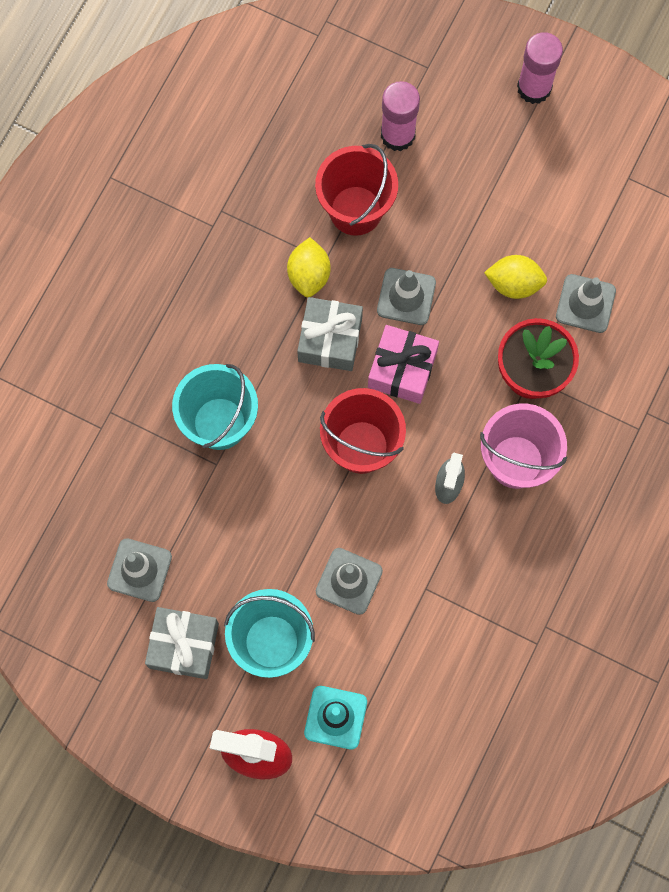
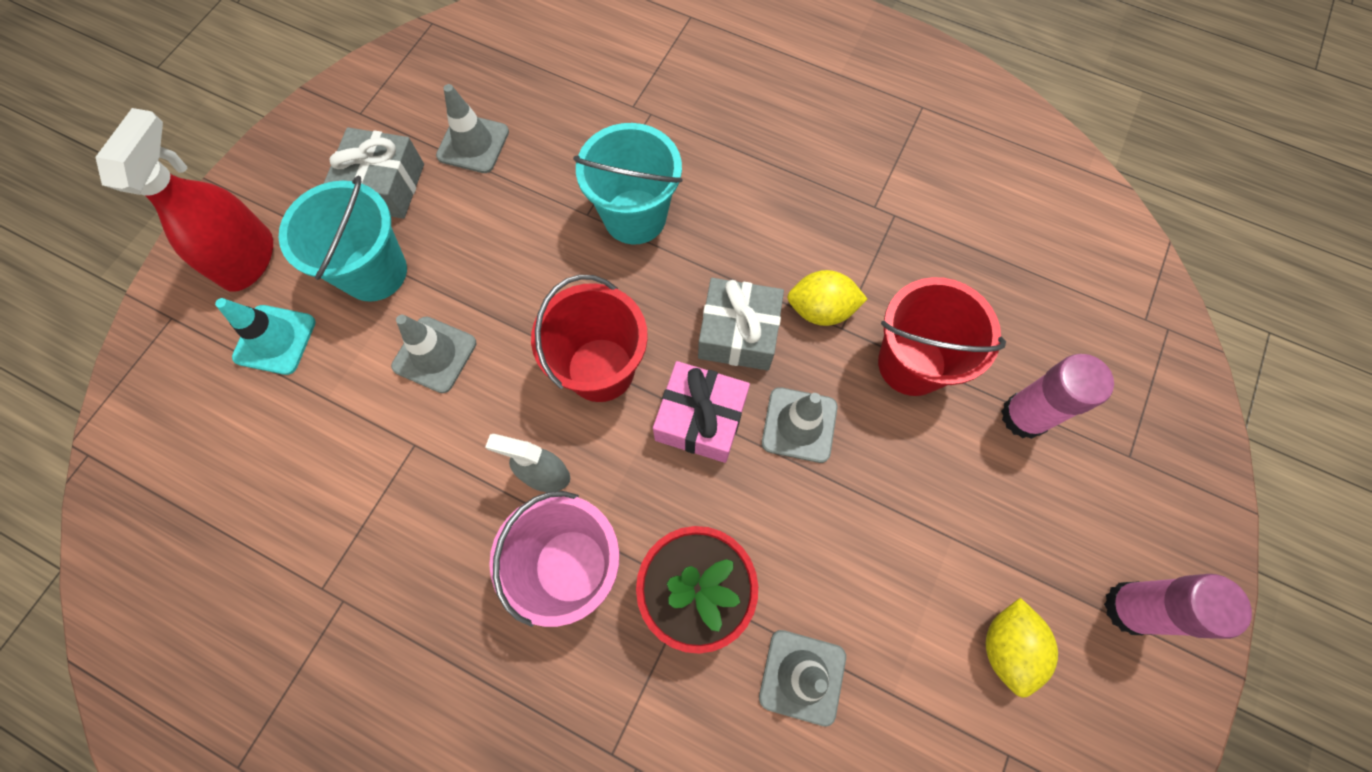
camera: 90 degrees right, 5 degrees down
(514, 284) = (826, 570): yellow lemon -> yellow lemon (1006, 646)

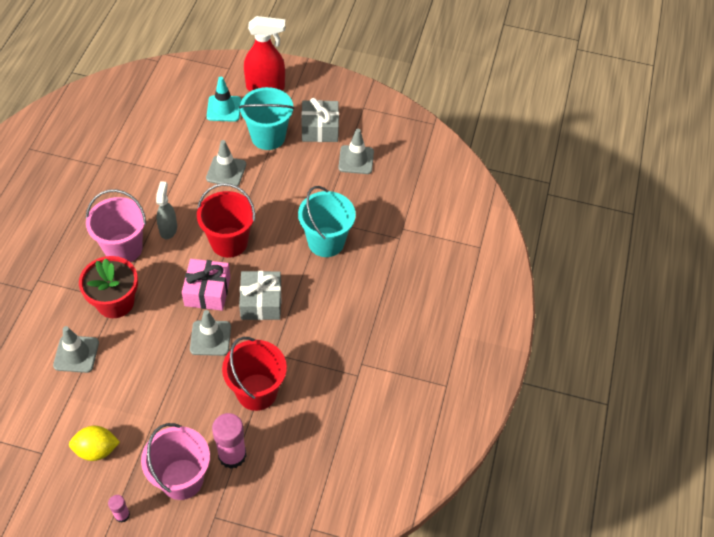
camera: 75 degrees right, 15 degrees down
(821, 309) = (284, 341): yellow lemon -> none
(1065, 501) = (182, 479): none -> pink bucket
(1129, 608) = (122, 515): pink glue stick -> pink glue stick, size x0.52

